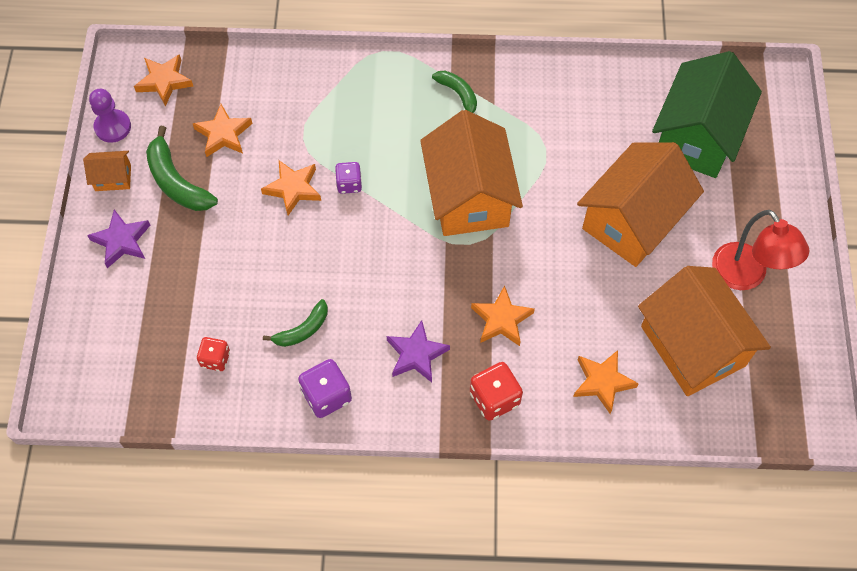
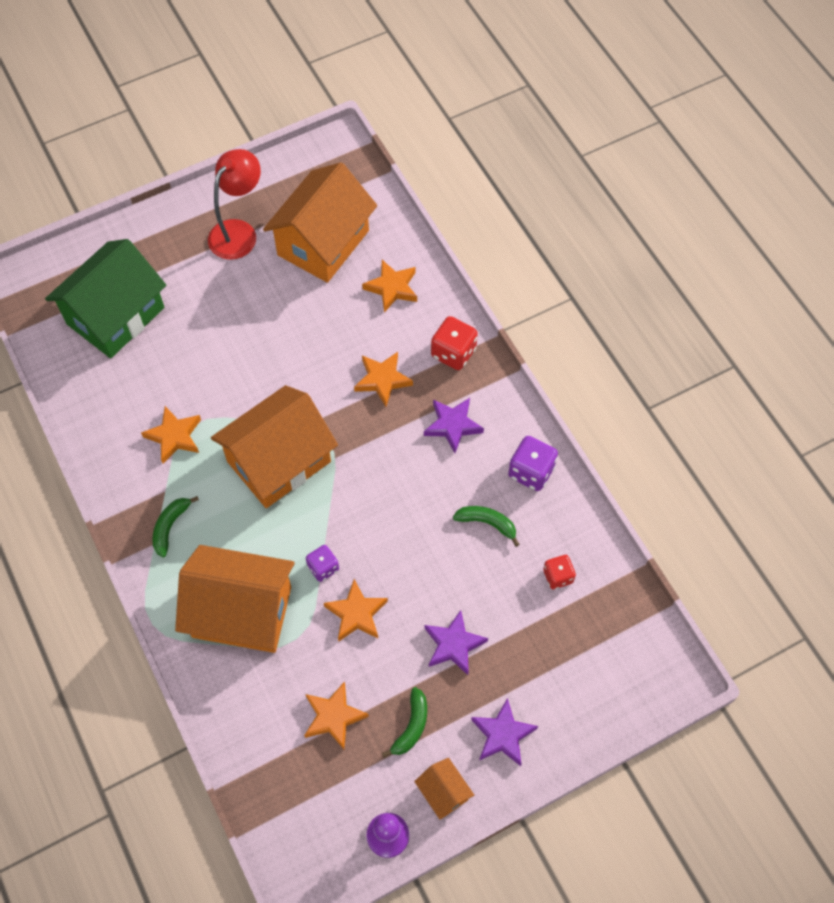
camera: 120 degrees left, 0 degrees up
(164, 81) = (304, 820): orange star -> orange star (174, 436)
(177, 182) = (411, 726): green banana -> green banana, size x0.63
(217, 245) = (453, 645): none -> purple star
(632, 220) = (231, 328): orange house -> orange house (242, 612)
(697, 137) = (115, 316): green house -> green house turned 45 degrees counterclockwise

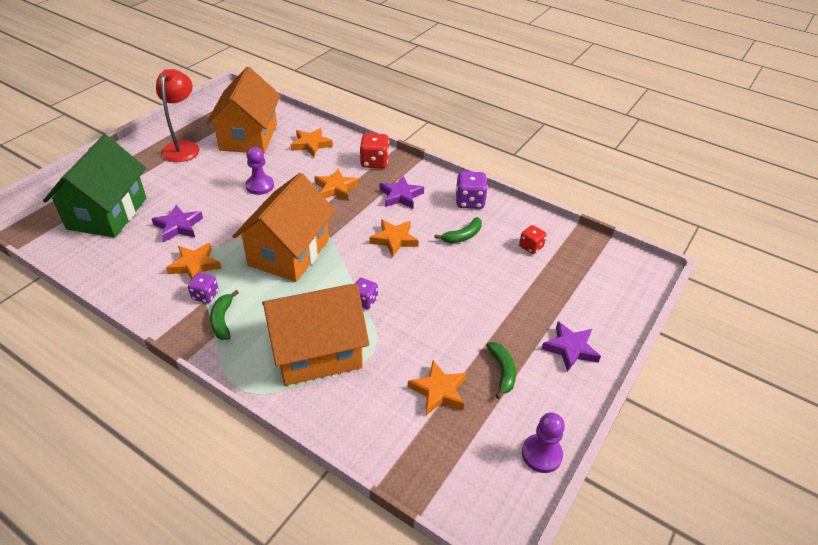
camera: 30 degrees left, 20 degrees down
(167, 485) = (205, 295): none -> purple dice
(296, 339) = (260, 186): none -> purple pawn
(356, 614) = (409, 319): orange star -> orange star (394, 240)
(443, 792) = (559, 404): orange house -> none
(453, 645) = (493, 309): purple star -> purple star (178, 226)
(487, 523) = (462, 236): green banana -> green banana turned 150 degrees clockwise

